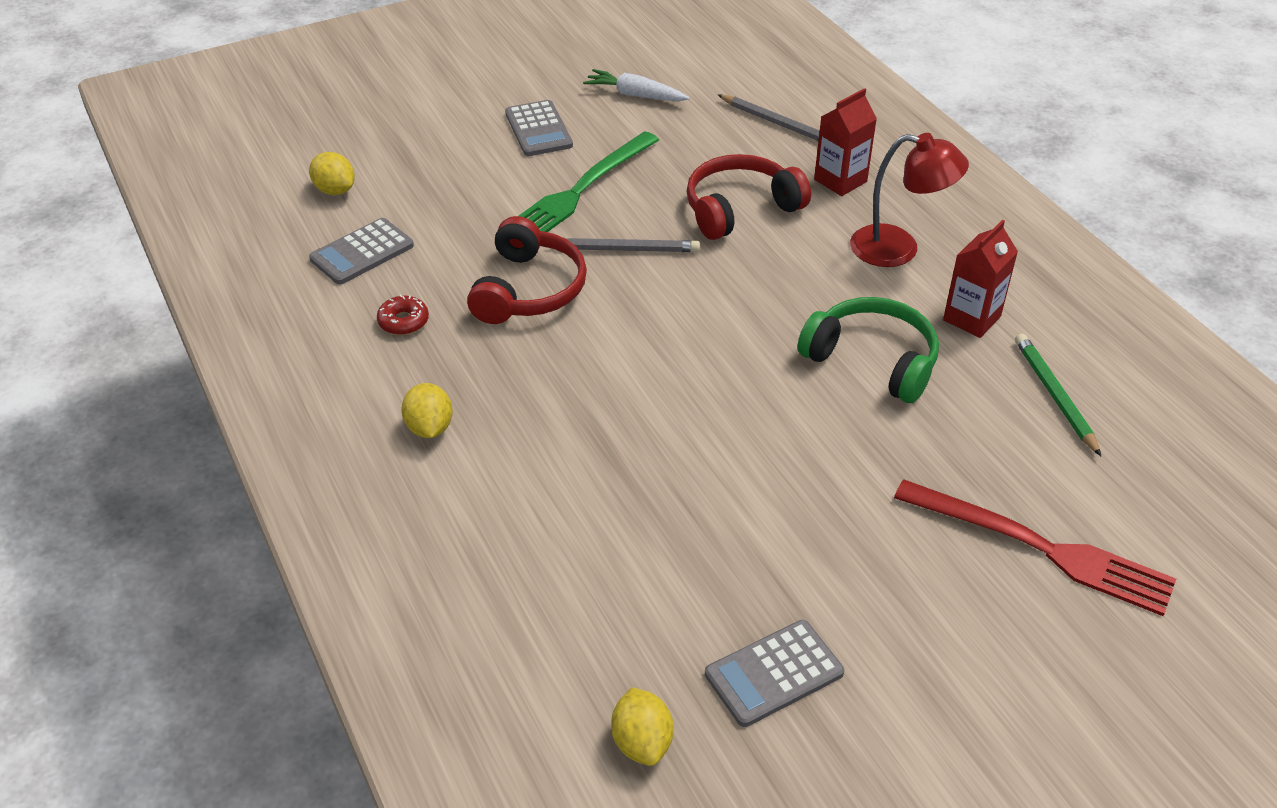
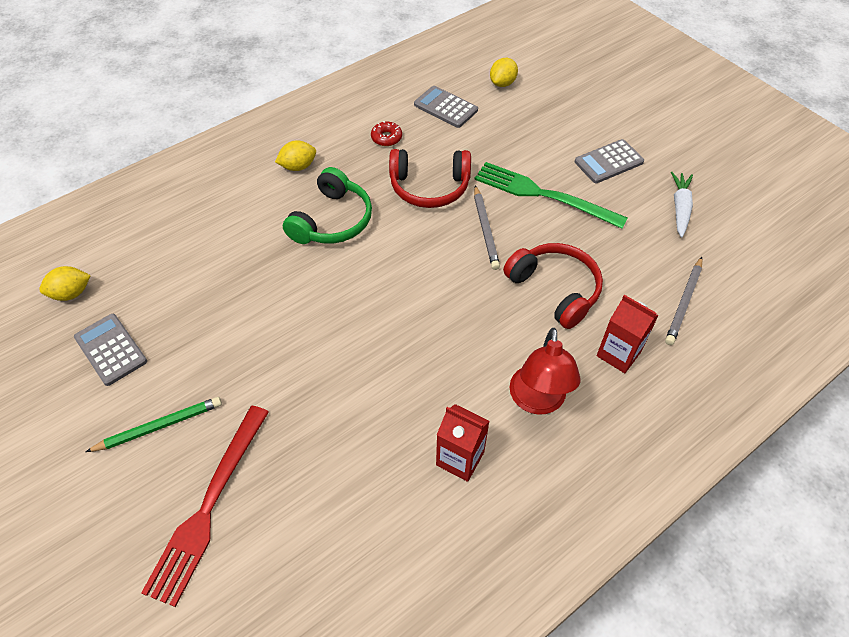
camera: 80 degrees right, 10 degrees up
(872, 360) = (394, 388): green headphones -> green headphones (332, 220)
(1054, 395) = (375, 523): green pencil -> green pencil (159, 426)

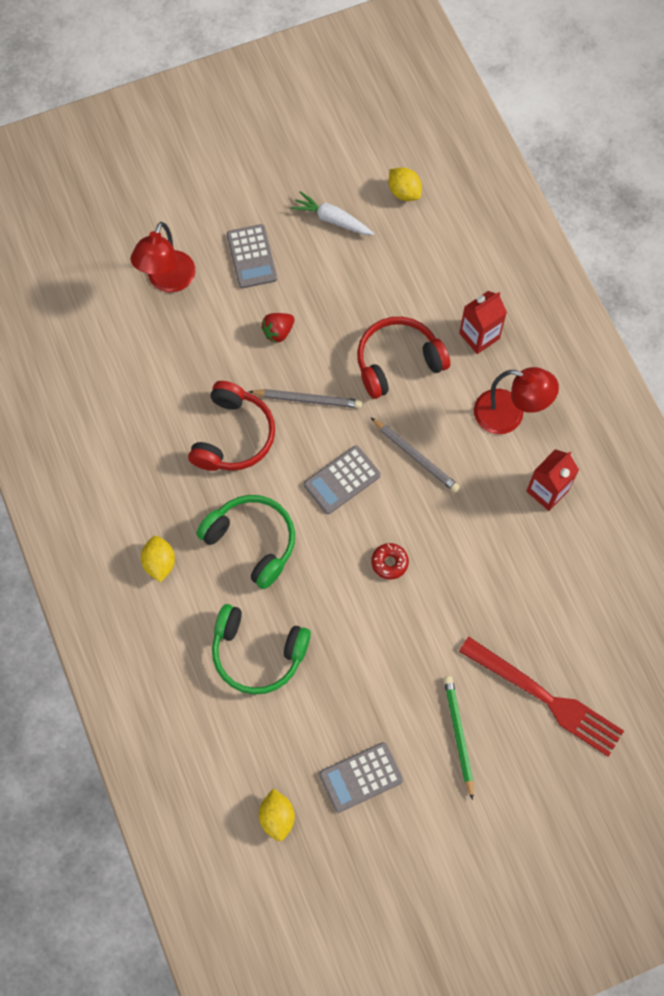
camera: 75 degrees left, 15 degrees up
(227, 247) = (257, 653): none -> green headphones
(386, 138) = (143, 461): red donut -> red donut (389, 563)
(445, 107) = (114, 387): grey calculator -> grey calculator (342, 480)
(502, 83) = (93, 317): yellow lemon -> yellow lemon (404, 192)
(544, 195) = (278, 332): green fork -> red strawberry
(556, 116) = (167, 281): none -> red lamp
(684, 303) = (441, 263): grey pencil -> grey pencil (416, 456)

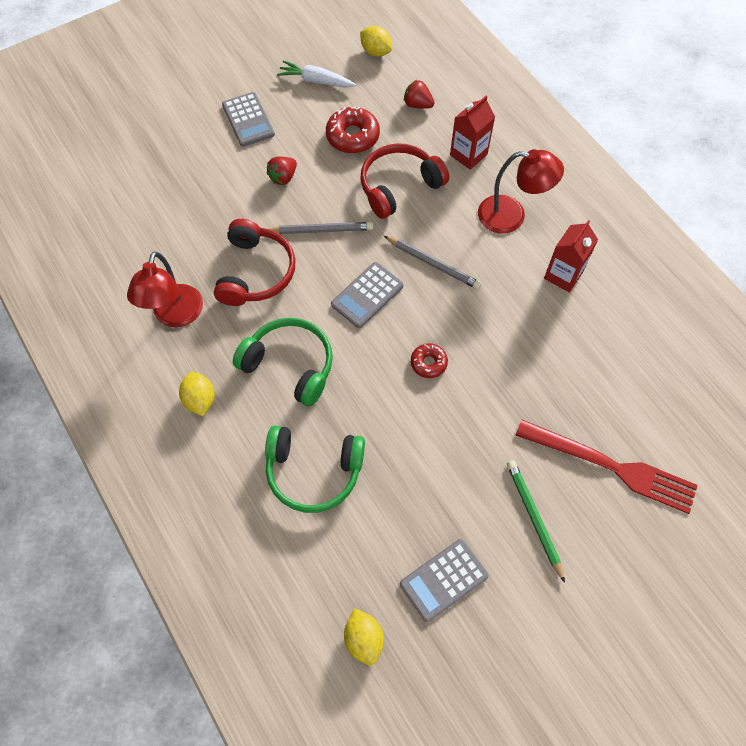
camera: 10 degrees left, 5 degrees down
(167, 281) = (173, 150): red lamp -> red lamp (175, 316)
(360, 294) = (352, 136): none -> red donut
(437, 266) = (417, 105): none -> red strawberry

